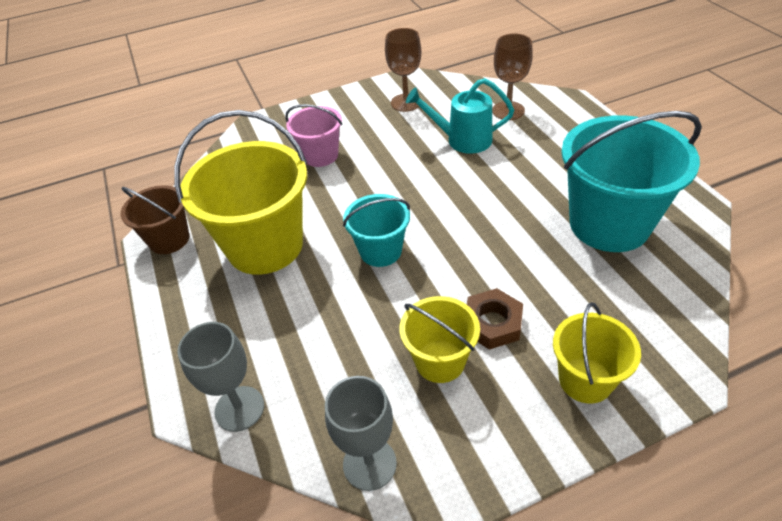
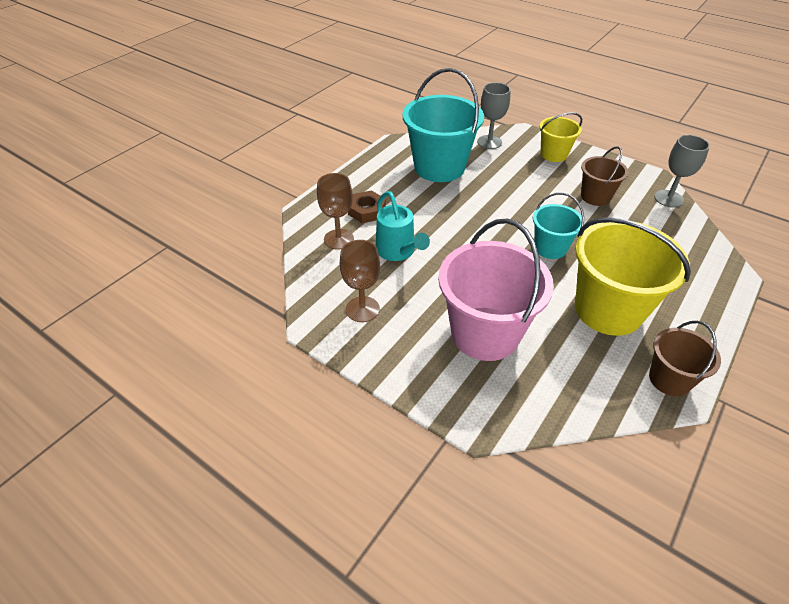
camera: 125 degrees left, 0 degrees up
(239, 408) = (708, 253): grey goblet -> grey goblet (489, 142)
(320, 155) = (485, 333): pink bucket -> pink bucket, size x1.85
(440, 361) = (595, 197): yellow bucket -> brown bucket
(492, 323) = (553, 187): brown nut -> brown nut (367, 211)

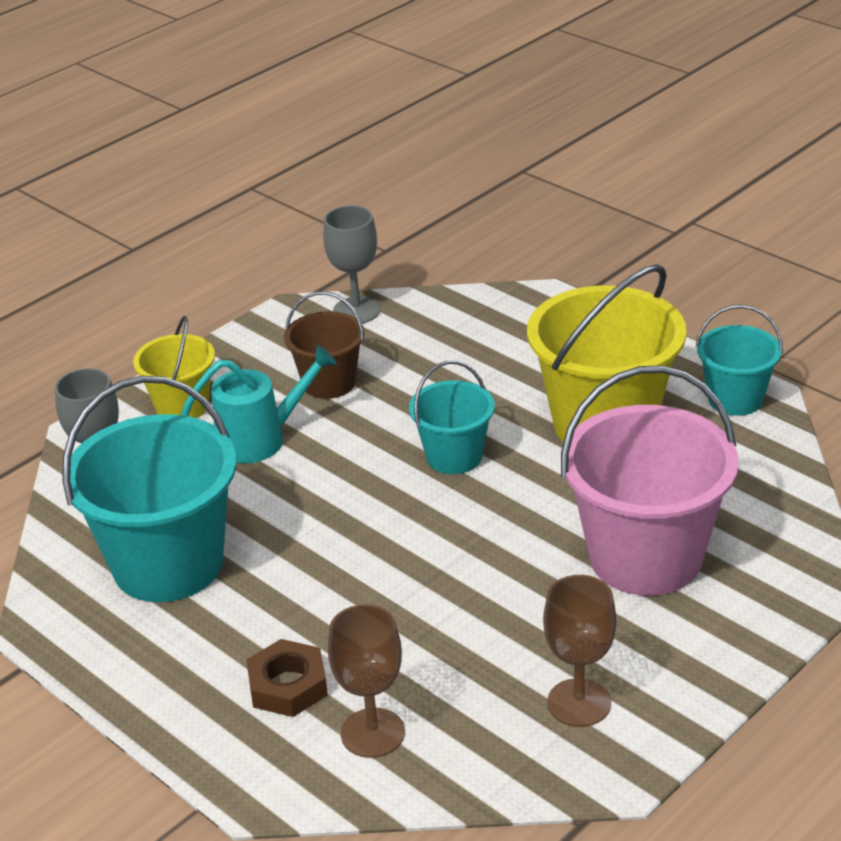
camera: 80 degrees left, 10 degrees down
(398, 252) = (429, 645): turquoise watering can -> turquoise watering can (261, 439)
(669, 379) = (735, 399): brown bucket -> turquoise bucket

